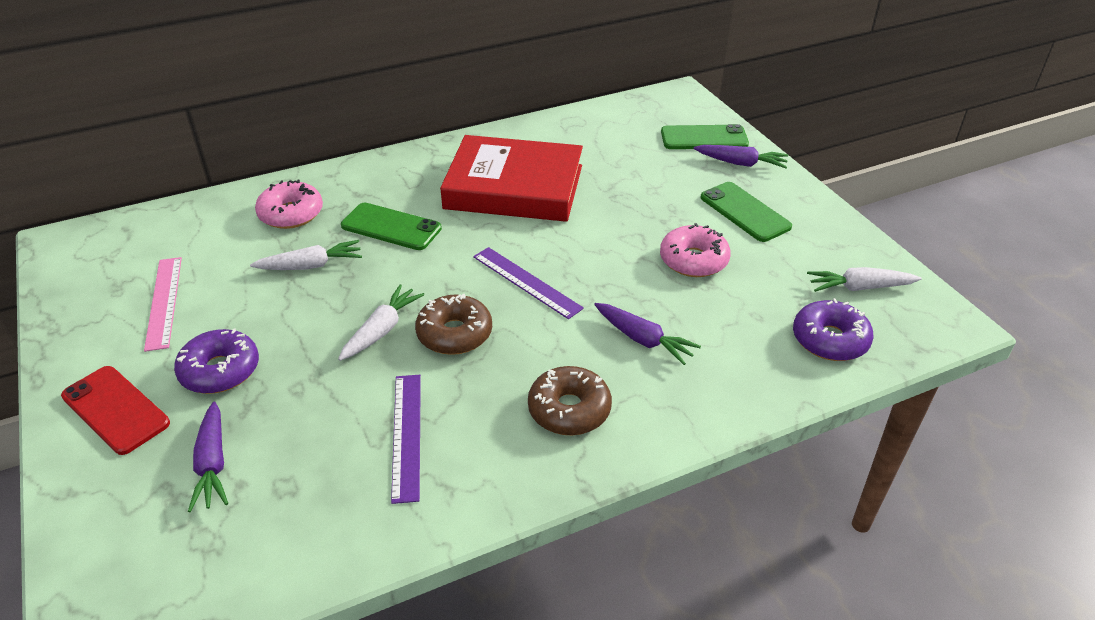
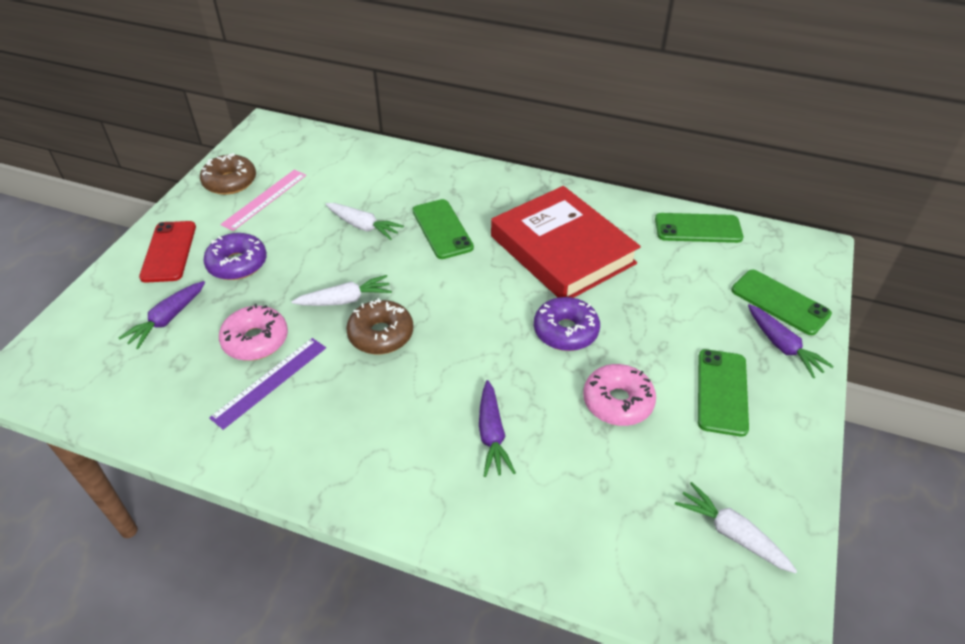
camera: 45 degrees right, 5 degrees up
(291, 214) = (397, 181): pink donut -> pink donut (255, 340)
(526, 282) = (473, 330): purple ruler -> none
(569, 409) = (376, 444): brown donut -> brown donut (230, 182)
(590, 120) = (698, 228): none -> green phone
(830, 340) = (636, 554): purple donut -> purple donut (565, 331)

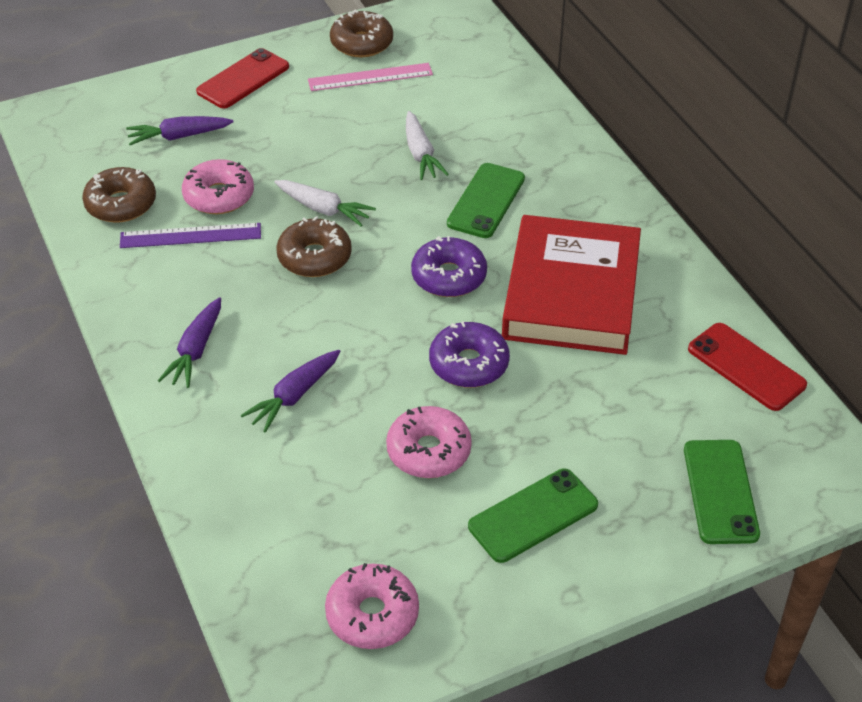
camera: 45 degrees right, 0 degrees up
(181, 397) = (121, 204): none -> brown donut
(237, 264) = (280, 123): purple donut -> purple donut (449, 276)
(698, 228) = (746, 367): green phone -> red phone
(732, 534) = (372, 614): white carrot -> pink donut
(782, 346) = (656, 527): purple carrot -> purple carrot (196, 350)

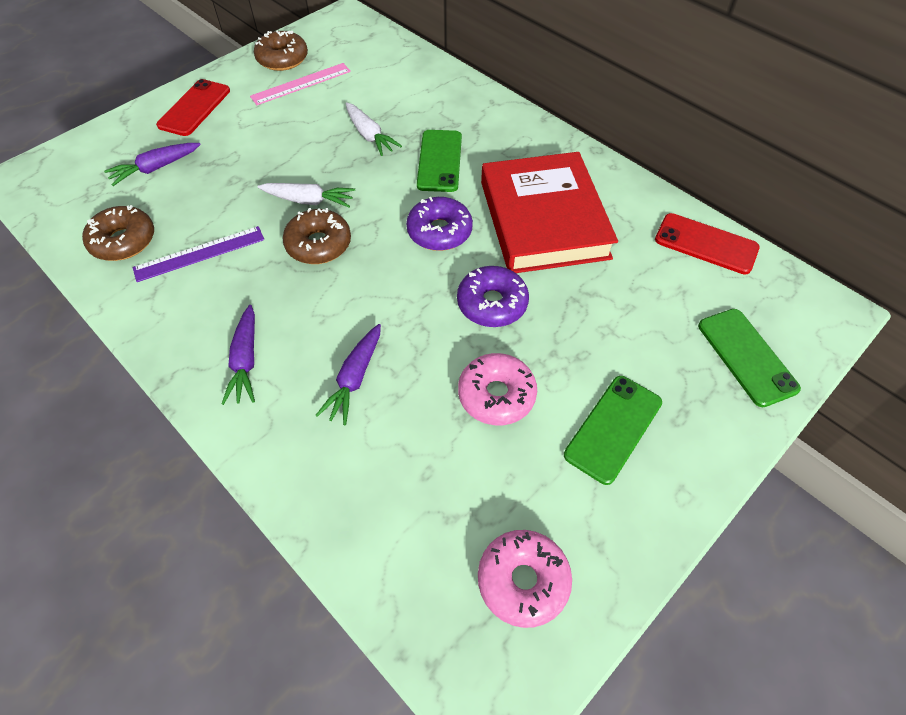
camera: 20 degrees left, 10 degrees up
(219, 196) = (212, 212): pink donut -> none

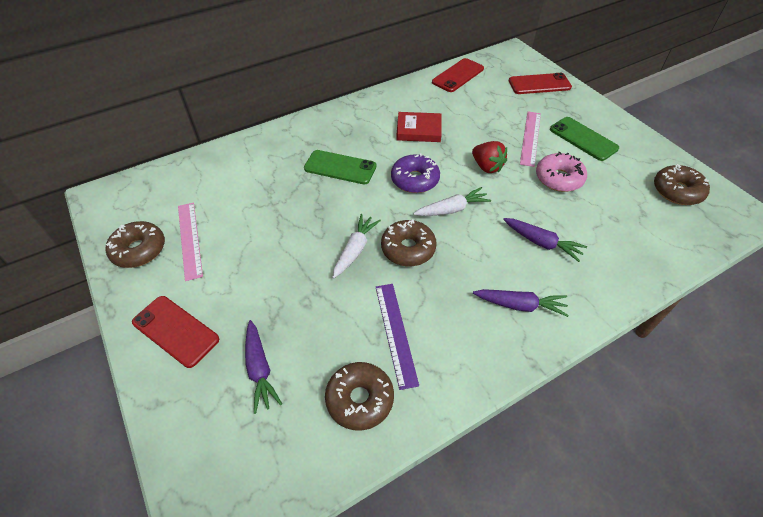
camera: 75 degrees left, 5 degrees down
(369, 135) = (290, 202): white carrot -> white carrot (452, 209)
(492, 303) = (487, 167): purple donut -> red strawberry
(523, 580) = (677, 191): pink donut -> brown donut
(544, 219) = (418, 130): red book -> red book, size x0.50
(583, 352) = (530, 138): none -> pink ruler
(746, 356) = (539, 84): green phone -> red phone

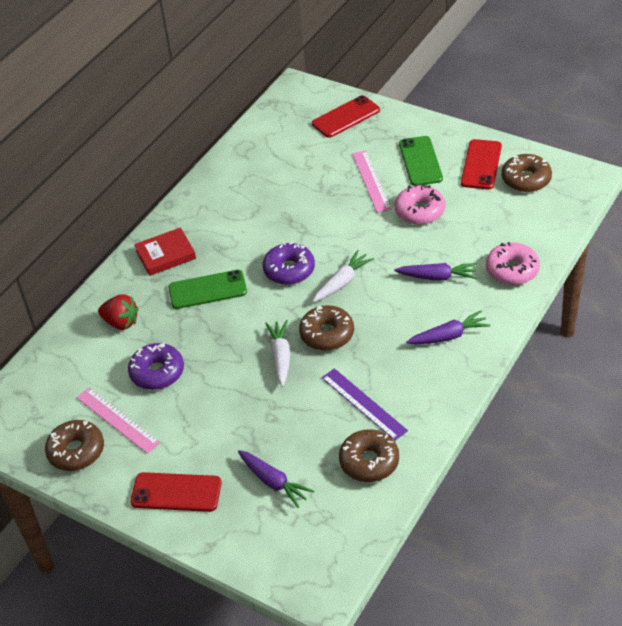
camera: 25 degrees left, 5 degrees down
(250, 215) = (157, 372): none -> purple donut
(418, 130) = (257, 218): red book -> red book (166, 255)
(458, 75) = (256, 140): red phone -> red phone (481, 165)
(487, 167) = (348, 228): red strawberry -> red strawberry (121, 322)
(583, 139) = (420, 161): green phone -> green phone turned 60 degrees clockwise
(620, 269) = (512, 270): none -> pink donut

